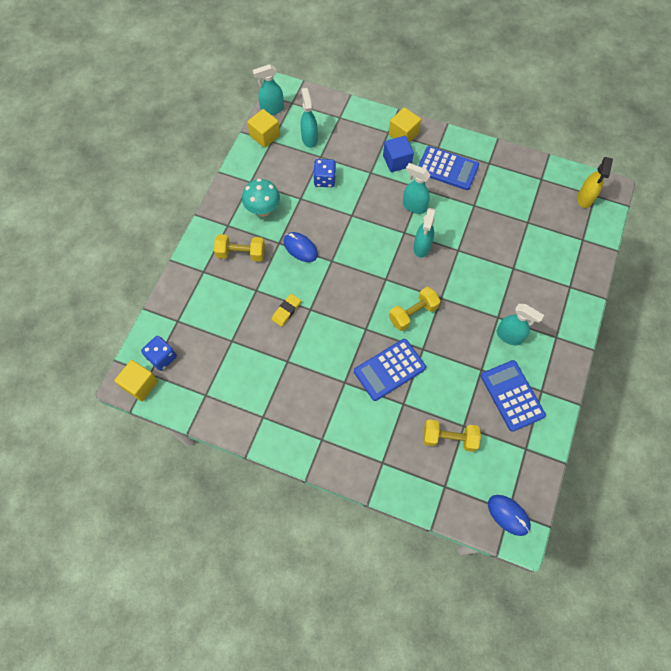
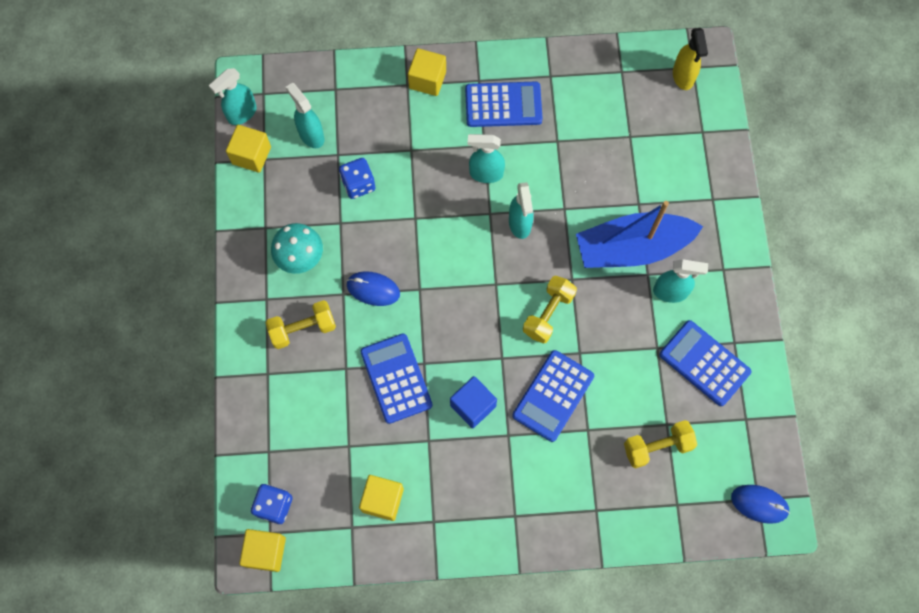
camera: 25 degrees left, 5 degrees up
(235, 386) = (382, 500): none -> yellow cube
(286, 311) = (396, 378): yellow eraser -> blue calculator
(397, 161) = (436, 121): blue cube -> blue cube (473, 406)
(494, 295) = (632, 248): none -> blue boat

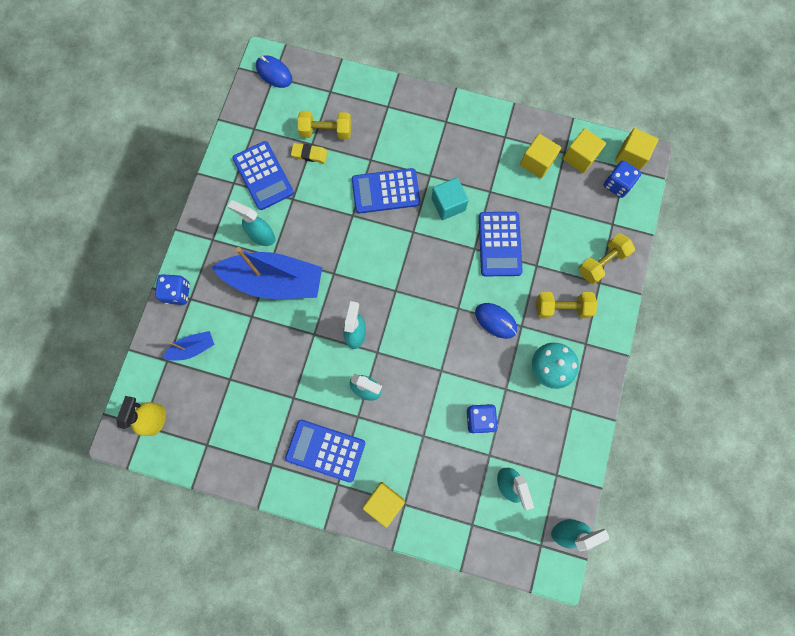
camera: 160 degrees left, 5 degrees up
(251, 155) = (567, 483): yellow cube -> yellow cube (579, 157)
(473, 406) = (448, 204): blue cube -> turquoise cube
(548, 314) = (363, 252): yellow dumbbell -> yellow dumbbell (601, 262)
(553, 396) = (385, 191): blue calculator -> blue calculator turned 150 degrees counterclockwise
(663, 410) = (309, 154): none -> yellow eraser
(682, 152) = (193, 348): none -> blue boat
(729, 200) = (177, 293): none -> blue dice

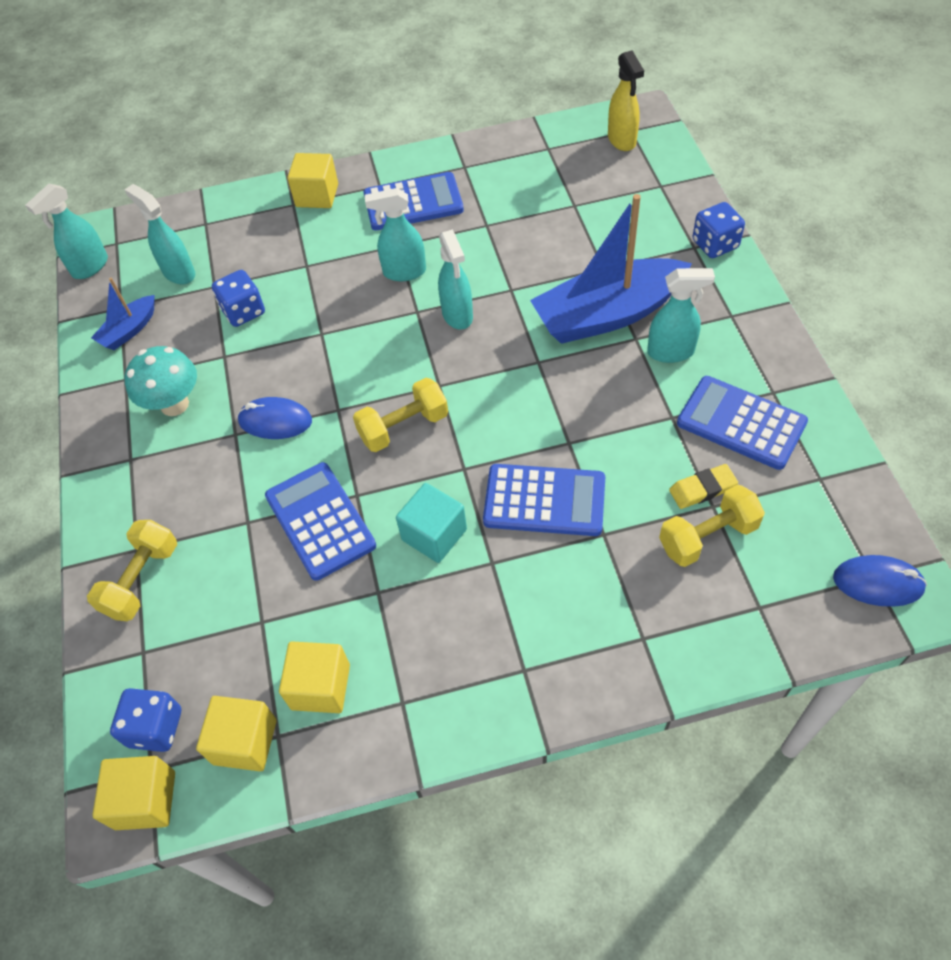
camera: 155 degrees right, 20 degrees down
(193, 348) = (643, 208): blue boat -> blue boat (129, 330)
(385, 191) = (544, 501): blue calculator -> blue calculator turned 45 degrees clockwise
(562, 308) = (183, 485): yellow dumbbell -> yellow dumbbell (403, 427)

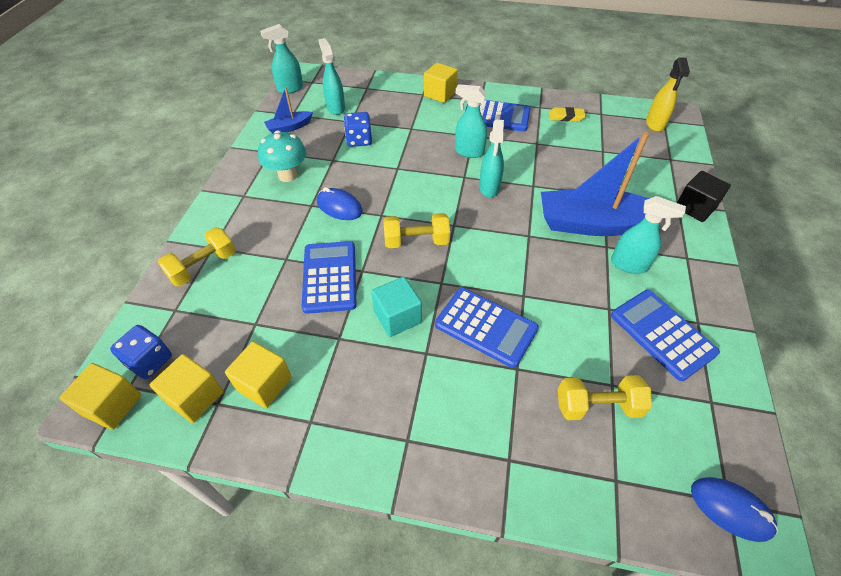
camera: 20 degrees right, 5 degrees down
(702, 489) = (609, 369): yellow eraser -> yellow eraser (566, 117)
(715, 244) = (695, 208): blue dice -> black cube

